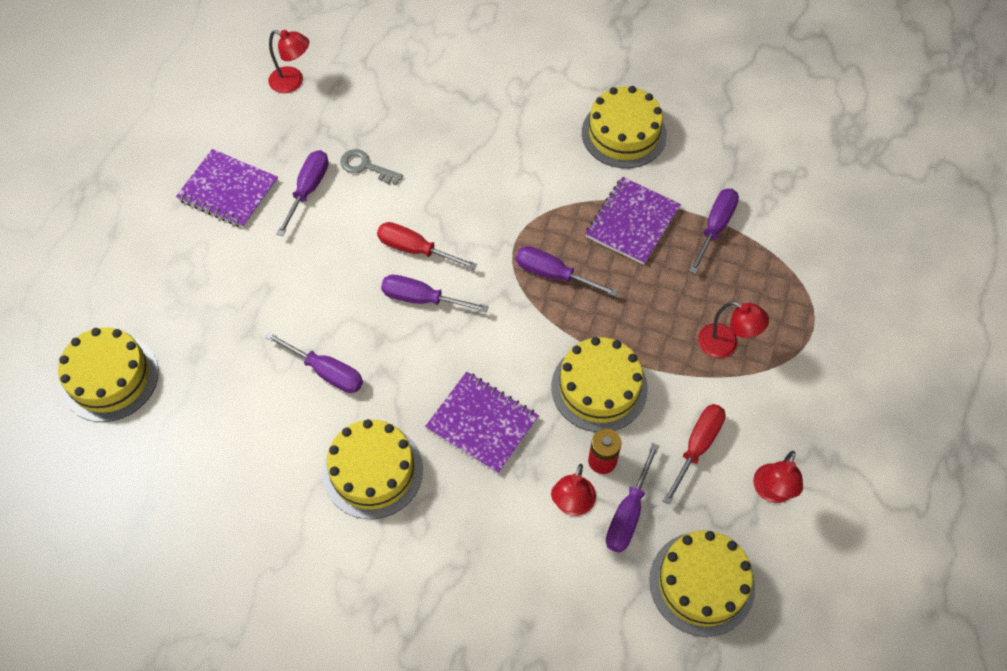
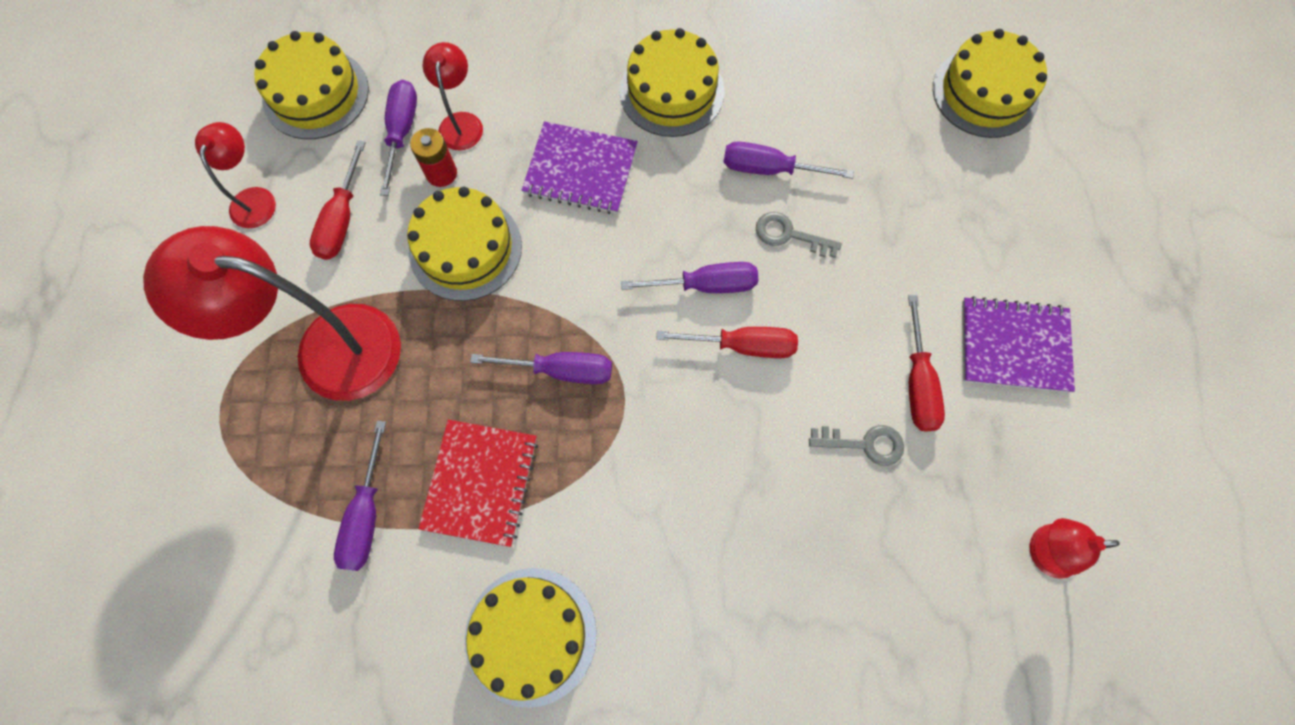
camera: 160 degrees right, 10 degrees up
(308, 190) = (917, 382): purple screwdriver -> red screwdriver
(339, 315) = (789, 235): none -> grey key
(632, 222) = (480, 483): purple notebook -> red notebook
(725, 344) = (327, 348): red lamp -> red lamp, size x2.08

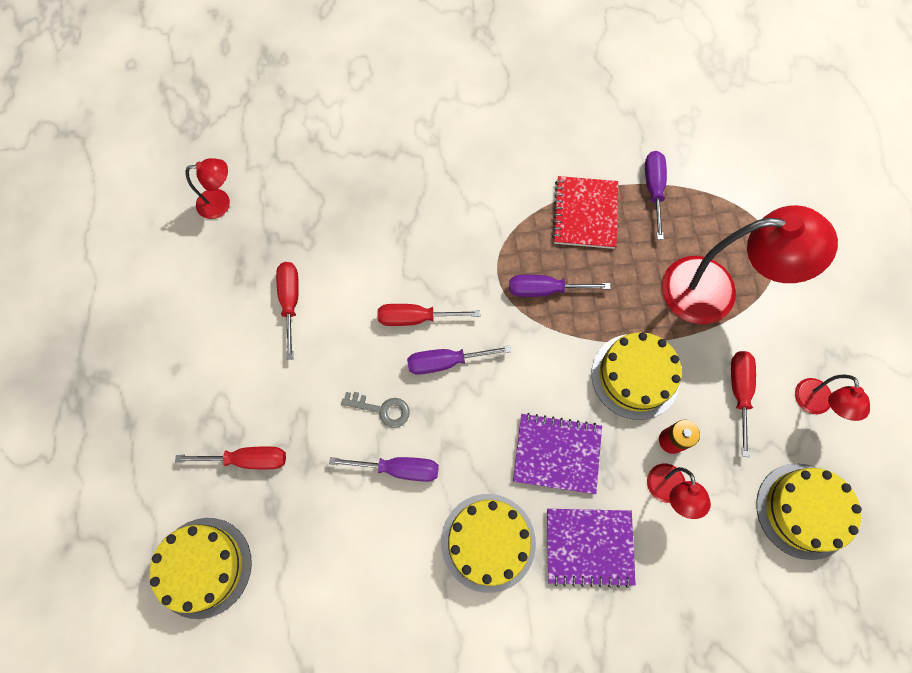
camera: 175 degrees right, 0 degrees up
(402, 132) = (715, 477): purple screwdriver -> none
(531, 635) = (536, 135): yellow cake -> none
(864, 443) = (331, 258): grey key -> none
(951, 192) = (247, 459): none -> red screwdriver
(1014, 346) = (217, 334): purple notebook -> purple notebook (589, 546)

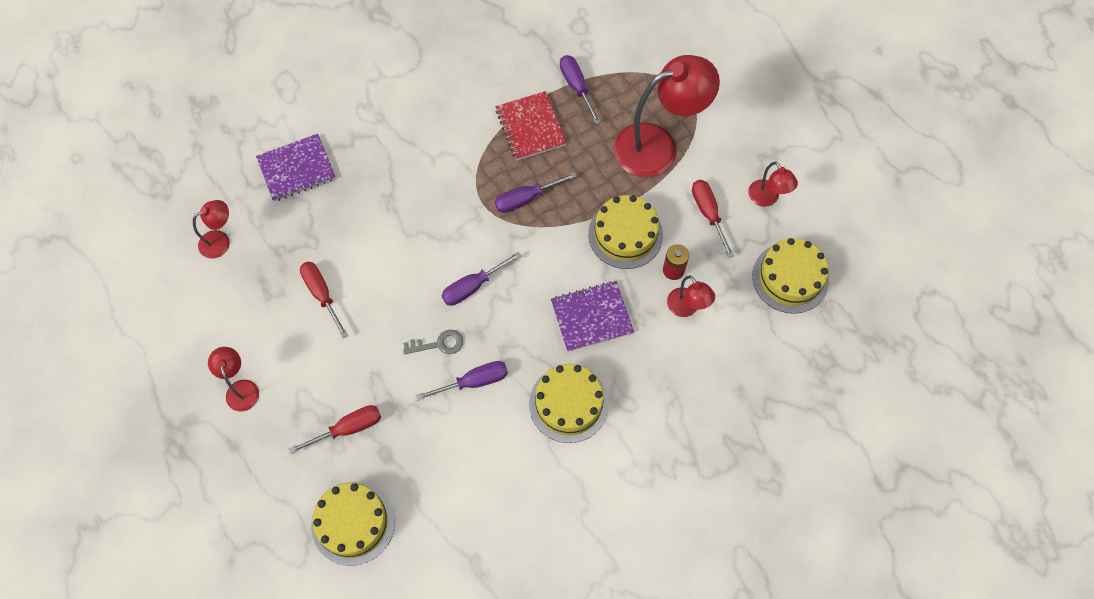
camera: 25 degrees left, 5 degrees down
(165, 366) = (241, 388): none -> red lamp
(416, 318) = (432, 263): red screwdriver -> none
(589, 546) = (646, 373): purple notebook -> purple notebook (296, 169)

